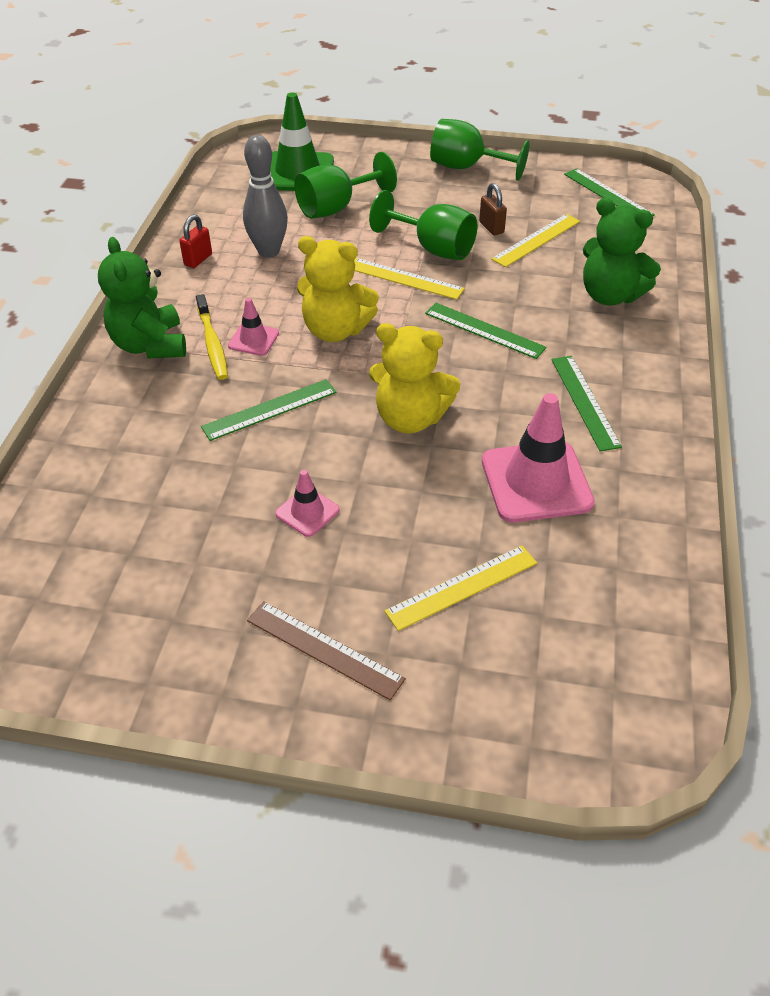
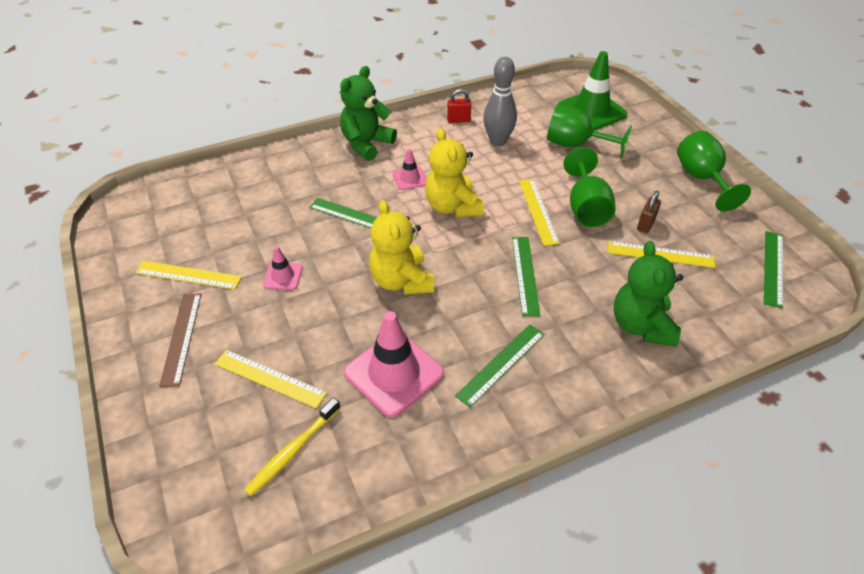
camera: 55 degrees right, 0 degrees up
(212, 343) = (390, 165): yellow toothbrush -> yellow toothbrush (292, 451)
(214, 603) = (188, 275): none -> yellow ruler

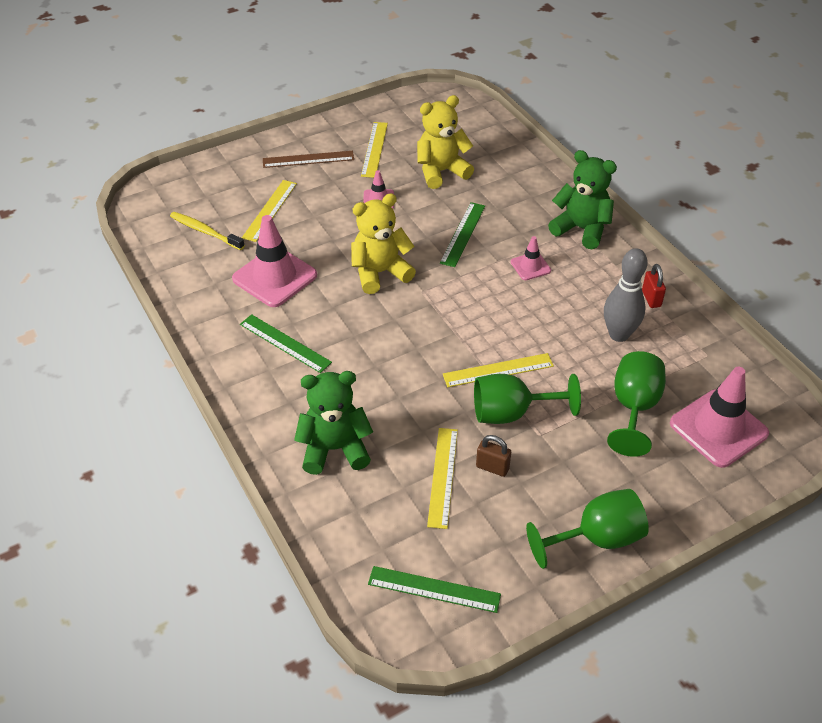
camera: 85 degrees right, 0 degrees up
(452, 207) = (491, 301): yellow teddy bear -> yellow teddy bear (441, 171)
(525, 275) = (397, 359): green ruler -> none
(591, 111) = (718, 428): green traffic cone -> pink traffic cone

